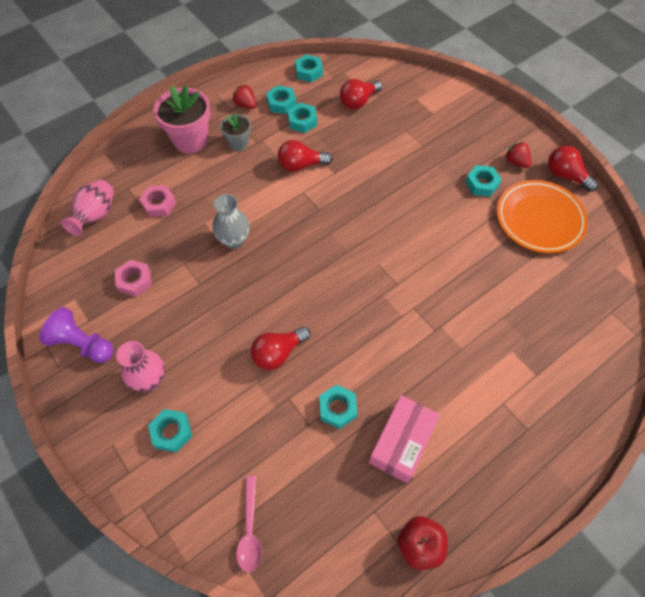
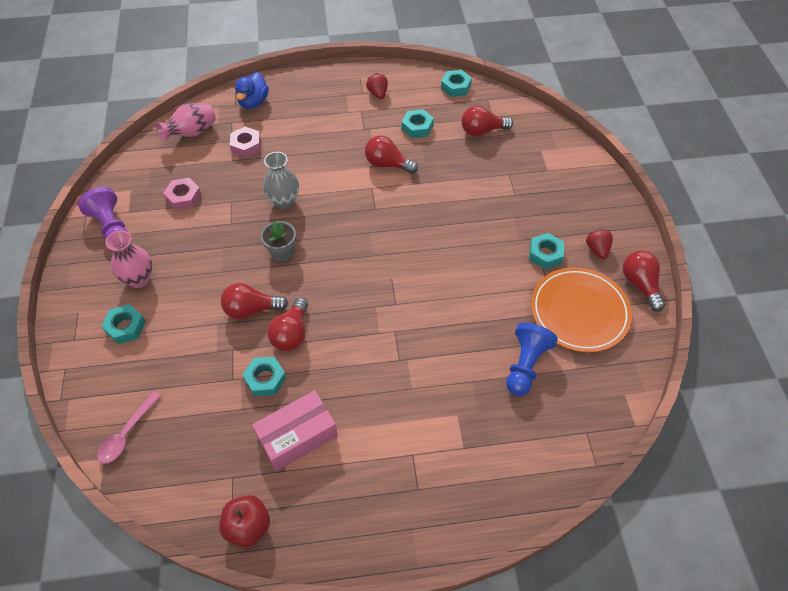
camera: 30 degrees right, 5 degrees down
(135, 160) = (253, 102): none -> blue duck
(190, 140) = (309, 104): pink flower pot -> none
(238, 143) = (347, 123): grey flower pot -> grey flower pot (282, 252)
(281, 103) = (410, 104): turquoise nut -> none
(330, 356) = (291, 334): none -> red light bulb
(532, 283) = (525, 365): none -> blue pawn

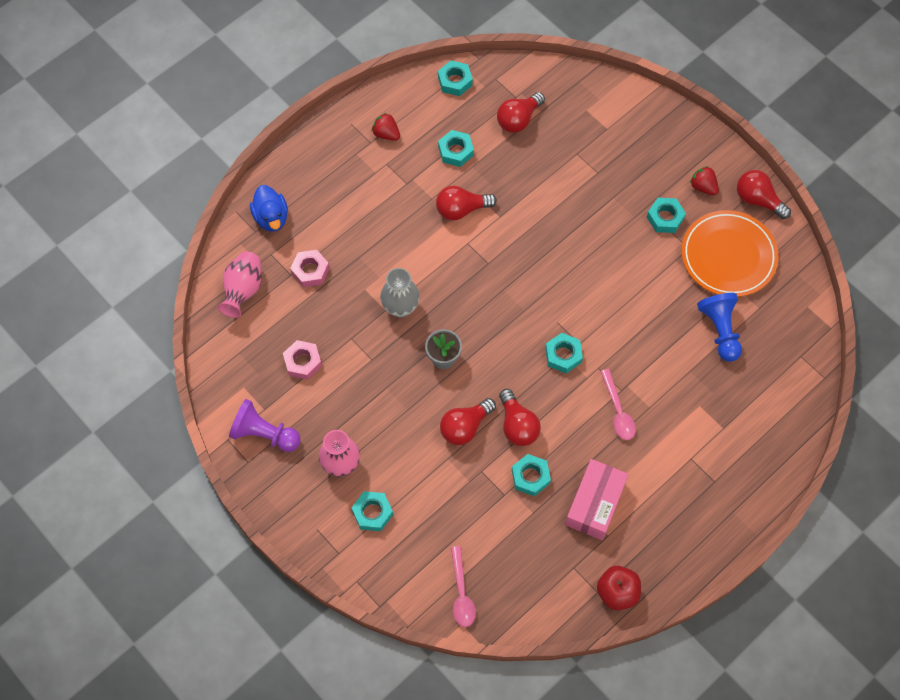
camera: 35 degrees left, 10 degrees up
(374, 304) = (563, 355): none -> turquoise nut
(382, 374) = (618, 411): none -> pink spoon

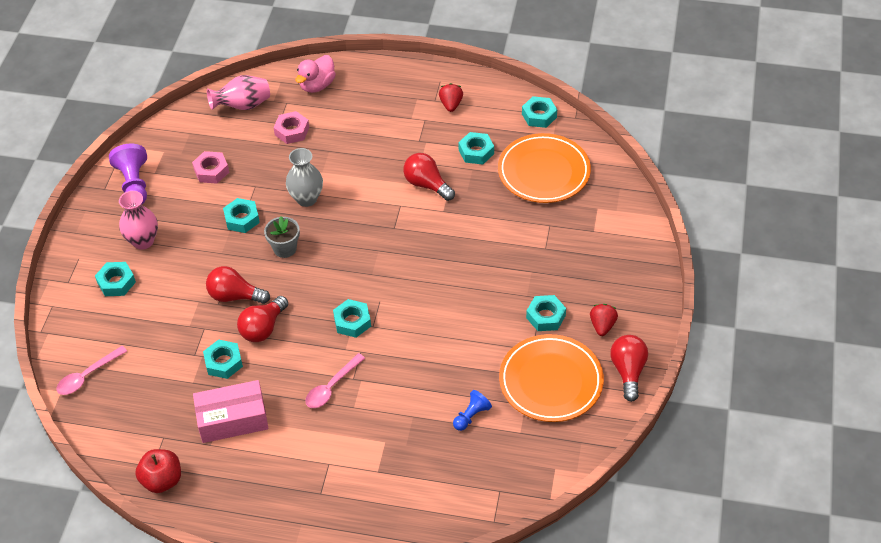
camera: 55 degrees right, 15 degrees down
(271, 217) = (317, 85): blue duck -> pink duck
(381, 371) = (242, 219): none -> turquoise nut
(518, 119) = (544, 172): red light bulb -> orange plate
(720, 330) = (471, 416): blue pawn -> blue pawn, size x0.59

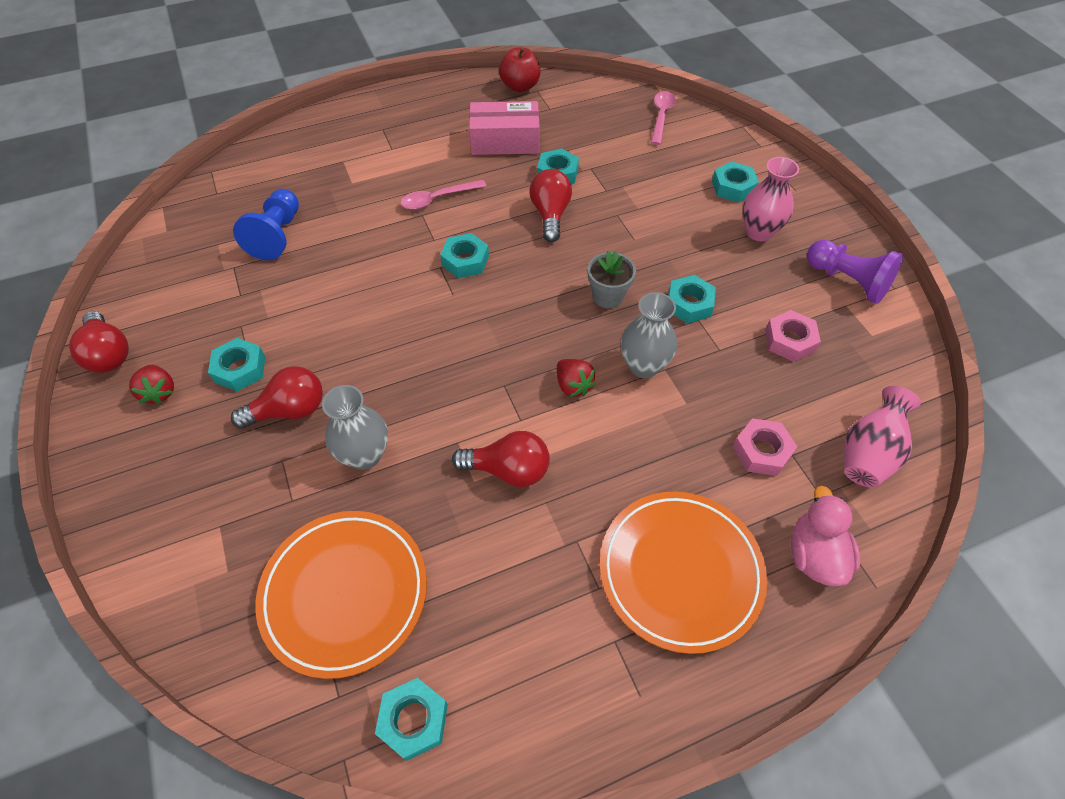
camera: 145 degrees right, 5 degrees up
(232, 419) = (505, 141): pink box -> pink box turned 45 degrees clockwise
(235, 296) = (608, 228): red light bulb -> red light bulb (289, 410)
(331, 387) = (437, 199): pink spoon -> pink spoon turned 120 degrees counterclockwise
(451, 104) = (581, 648): red strawberry -> red strawberry (573, 386)
(471, 416) = (277, 235): blue pawn -> blue pawn, size x1.68
(476, 152) = (475, 570): turquoise nut -> none
(498, 228) = (365, 455): none -> grey vase
(551, 381) = (203, 303): orange plate -> orange plate (680, 571)

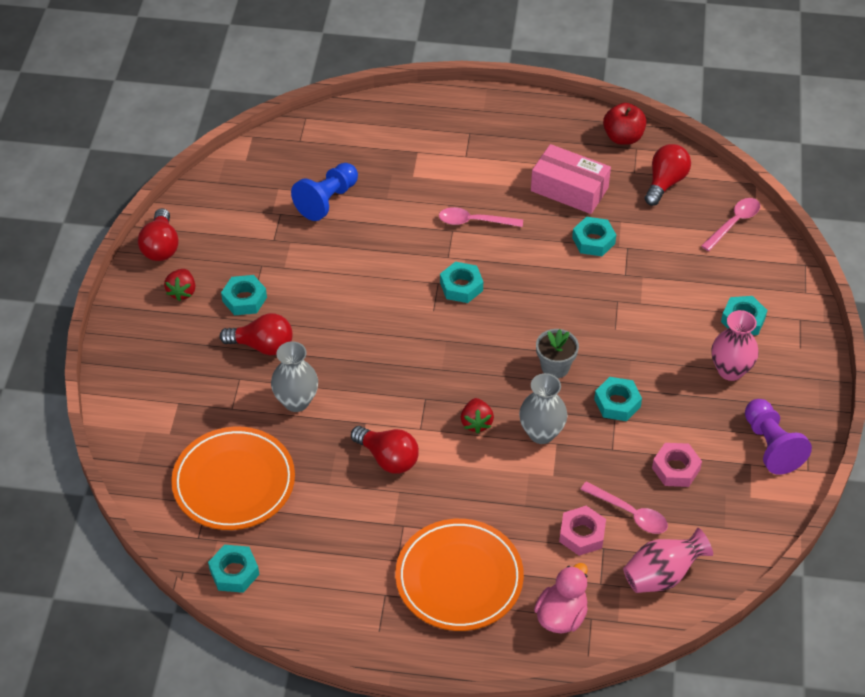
camera: 30 degrees right, 5 degrees down
(550, 215) = (559, 276): red light bulb -> red light bulb (665, 183)
(787, 405) = (630, 513): none -> pink spoon

